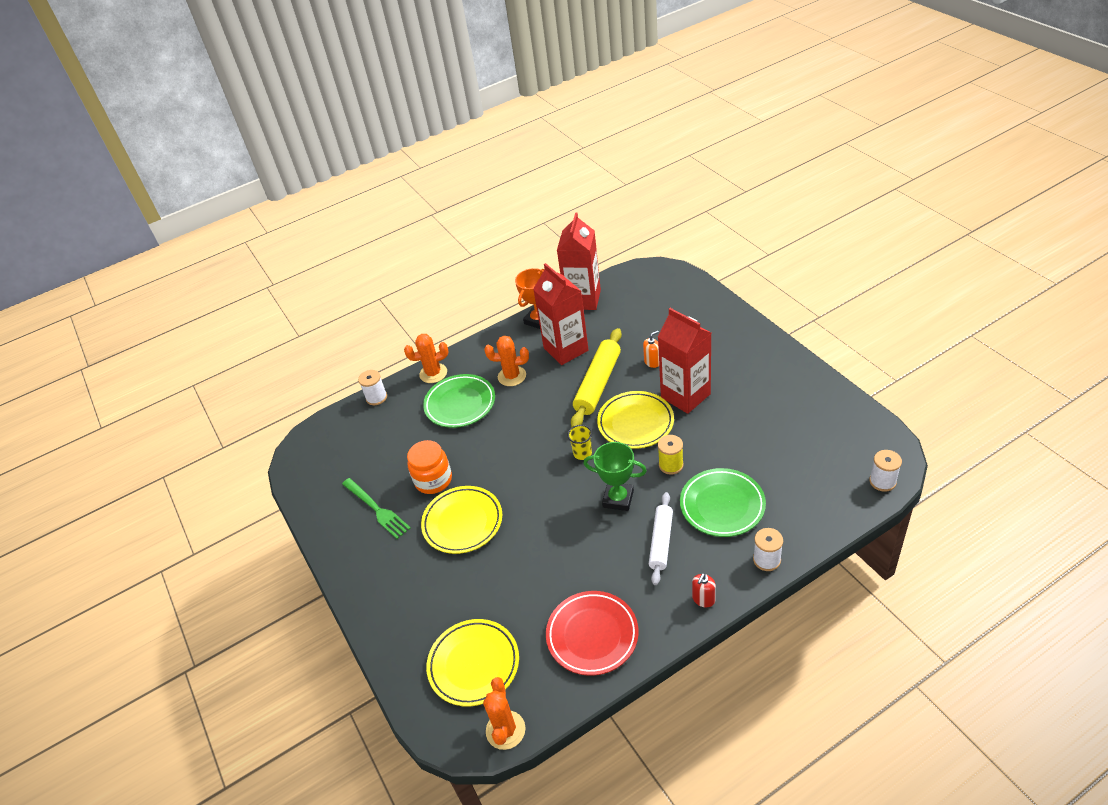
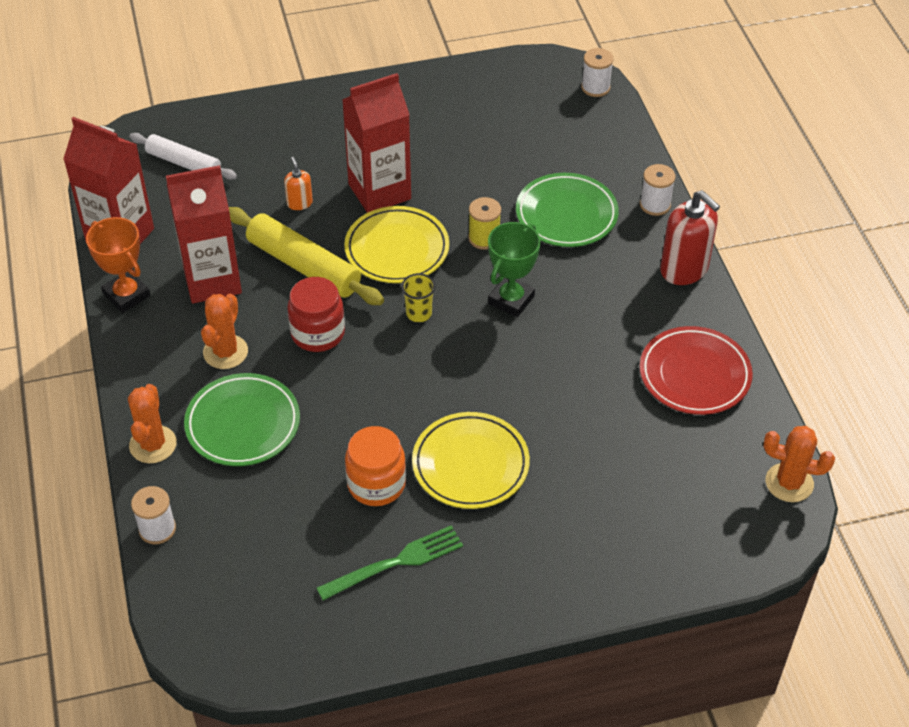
camera: 80 degrees left, 5 degrees up
(474, 664) = (694, 496): yellow plate -> none
(544, 411) = (318, 333): none -> red jar
(661, 542) = (593, 280): white rolling pin -> white rolling pin (184, 163)
(703, 599) = (684, 269): red soap dispenser -> red soap dispenser, size x1.99

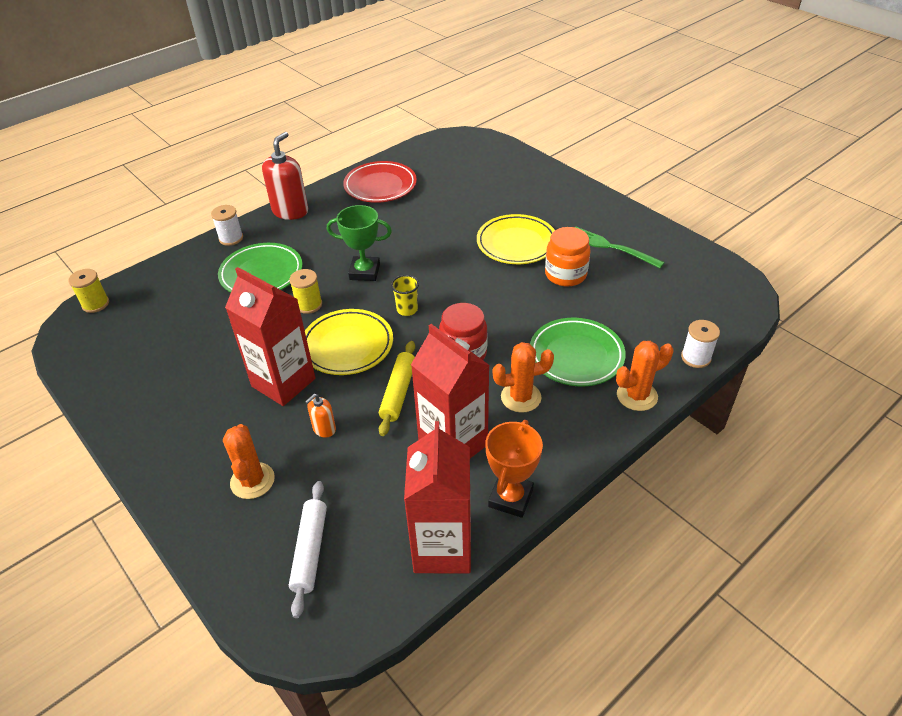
camera: 115 degrees left, 5 degrees down
(304, 266) = (398, 392): yellow rolling pin -> yellow rolling pin, size x0.66
(595, 87) = (95, 304): white spool -> yellow spool
(789, 483) = (435, 142): orange cactus -> orange cactus (252, 481)

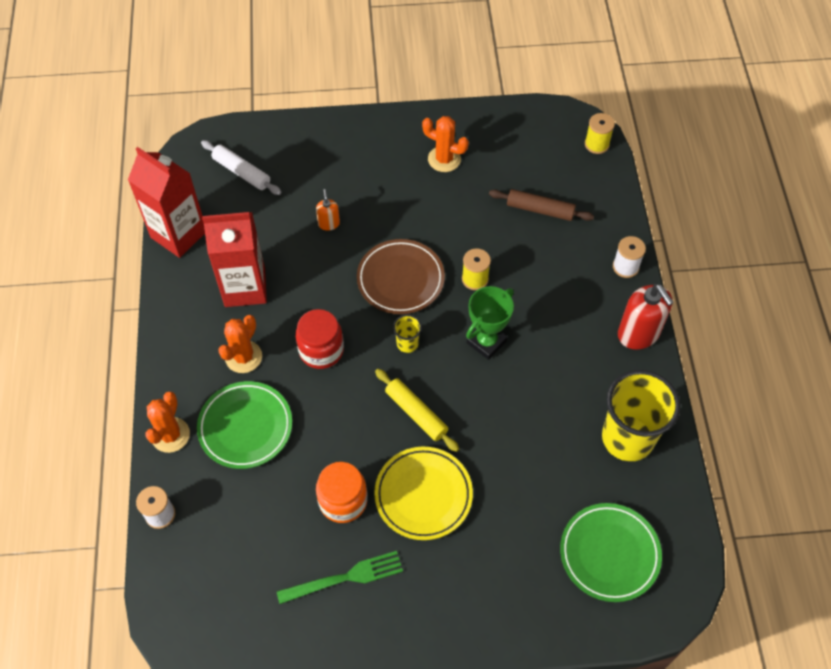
camera: 125 degrees right, 15 degrees up
(202, 303) = (540, 210): none -> brown rolling pin
(252, 481) = (321, 167): orange cactus -> orange cactus (444, 159)
(261, 274) = (548, 266): green plate -> green plate (609, 554)
(283, 382) = (396, 221): red carton -> none
(347, 346) = (400, 279): yellow plate -> brown plate
(380, 186) = (627, 438): red plate -> yellow cup
(398, 392) = (321, 284): yellow rolling pin -> yellow rolling pin (416, 413)
(510, 498) = (174, 291): orange trophy -> none

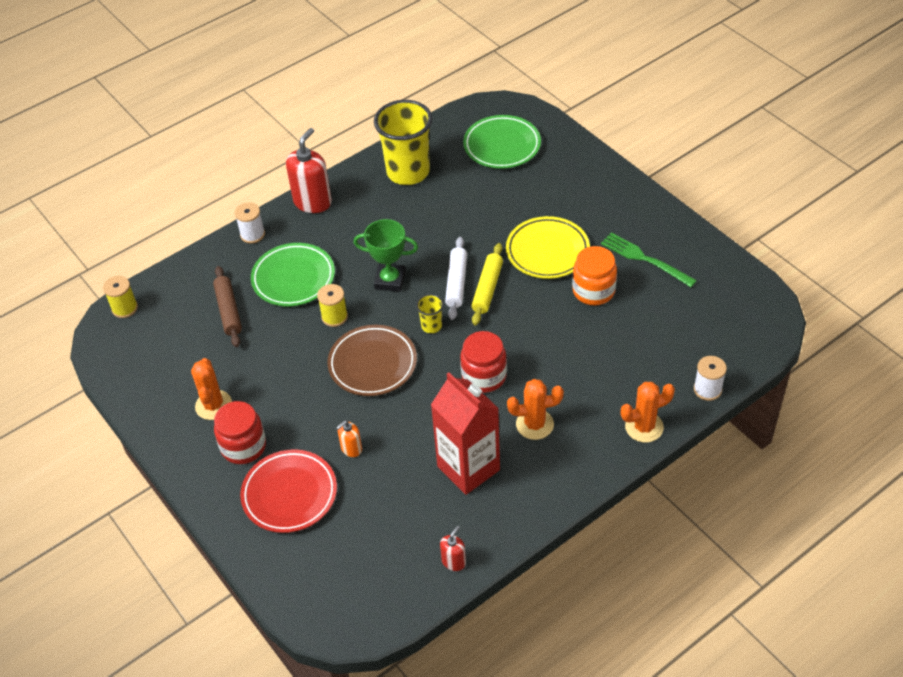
camera: 120 degrees left, 10 degrees down
(179, 234) = (454, 561): red carton -> red soap dispenser
(242, 172) = (340, 559): white rolling pin -> white rolling pin (456, 283)
(245, 427) = (592, 383): green plate -> green plate (293, 278)
(321, 168) = (289, 494): none -> red plate
(388, 160) = (243, 446): none -> red jar

